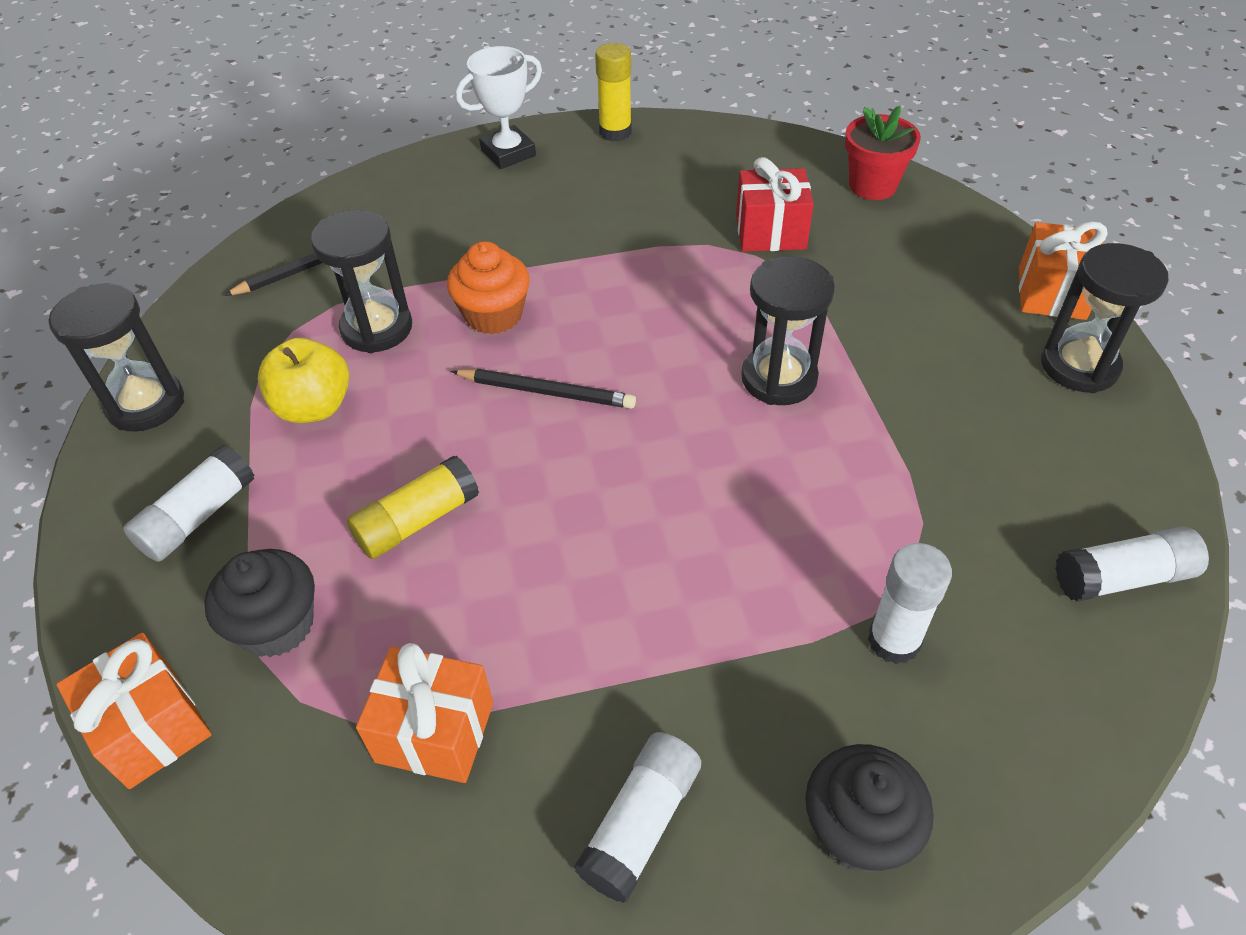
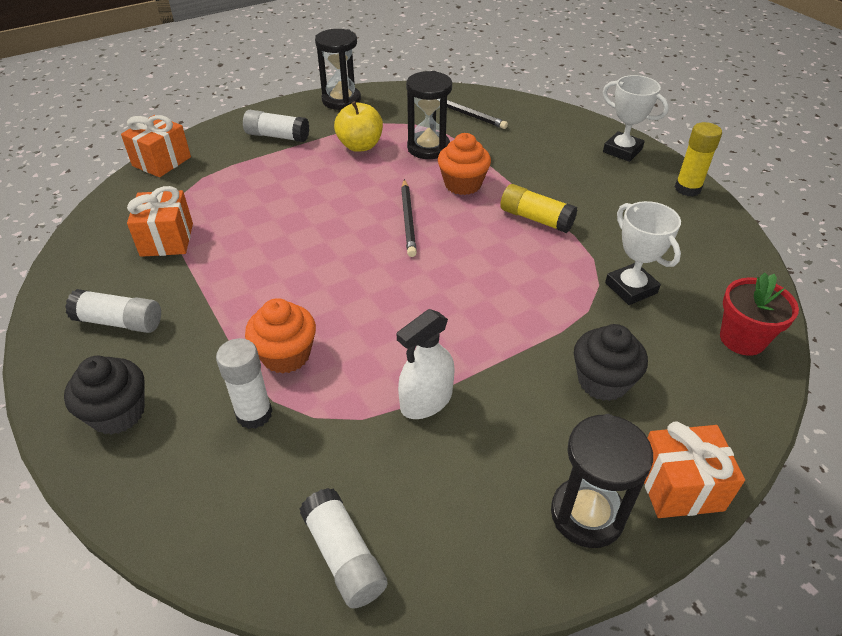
camera: 70 degrees right, 5 degrees down
(277, 625) = (220, 176): black cupcake -> black cupcake (602, 381)
(417, 521) = (294, 199): yellow glue stick -> yellow glue stick (536, 219)
(770, 232) = (631, 288): red gift -> white trophy
(779, 378) = (471, 319): black hourglass -> none
(789, 587) = (286, 355): none -> orange cupcake
(906, 453) = (426, 401): none -> white spray bottle

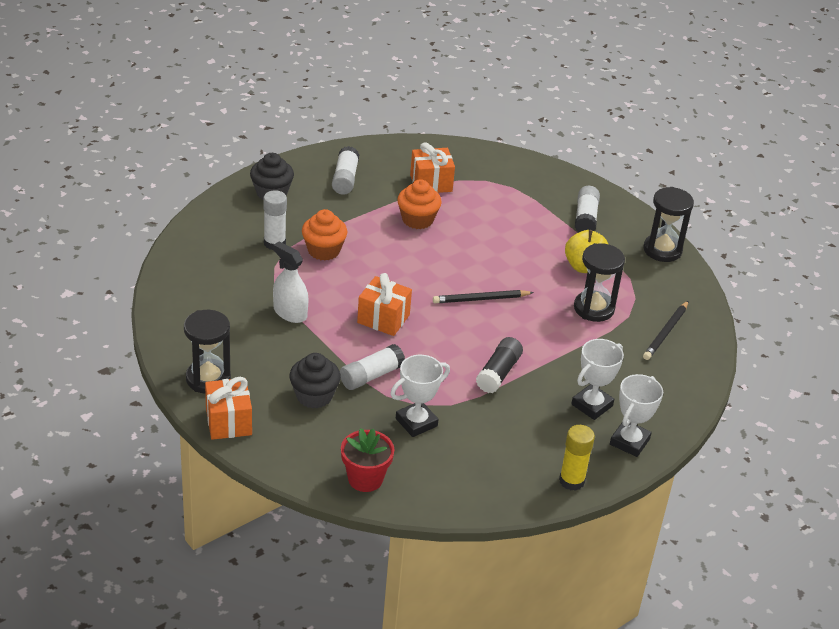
camera: 80 degrees right, 5 degrees down
(161, 161) = (529, 163): orange gift -> orange gift (383, 319)
(344, 556) = (182, 285): white glue stick -> white glue stick (371, 376)
(463, 184) = (540, 330): orange cupcake -> orange cupcake (417, 220)
(536, 219) = (498, 373): yellow glue stick -> black glue stick
(576, 165) = (592, 405): none -> white trophy

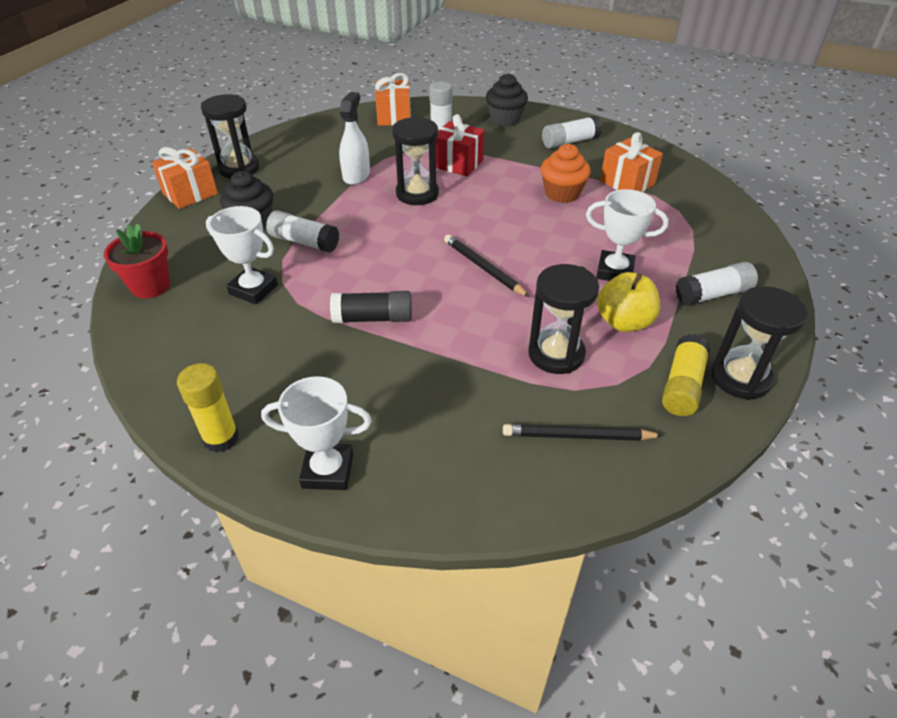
camera: 65 degrees right, 5 degrees up
(323, 250) = (458, 163): orange cupcake -> red gift
(352, 291) = (417, 194): none -> black hourglass
(383, 319) = (394, 222): orange gift -> orange gift (394, 117)
(592, 405) = (374, 411): white trophy -> white trophy (614, 271)
(653, 274) = (682, 385): none -> yellow glue stick

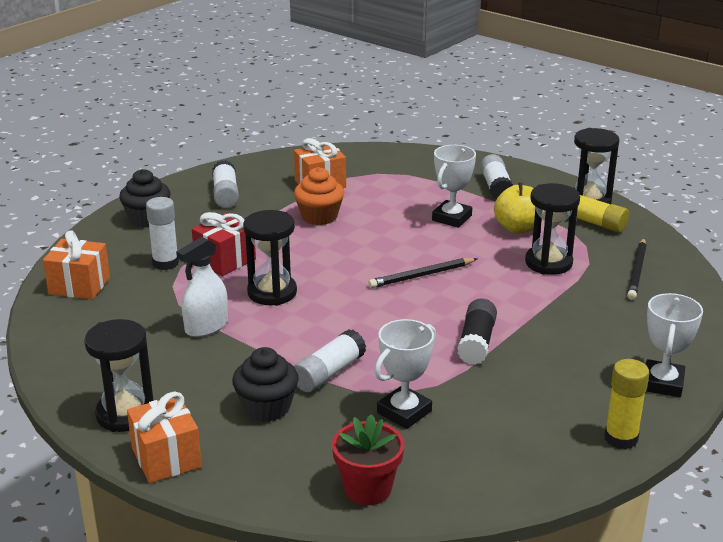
camera: 75 degrees left, 15 degrees down
(356, 175) = (206, 326): white spray bottle -> white spray bottle turned 75 degrees counterclockwise

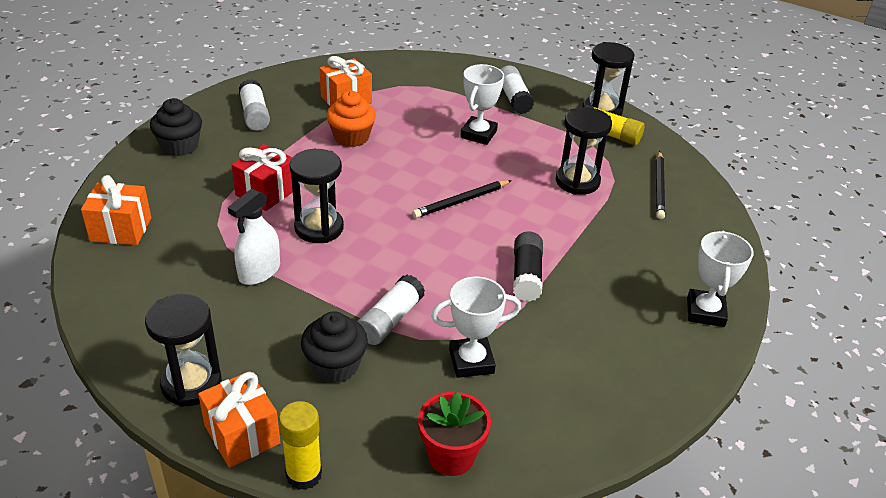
camera: 10 degrees left, 10 degrees up
(165, 263) = (206, 198): white glue stick -> none
(404, 412) = (471, 361): white trophy -> white trophy turned 45 degrees clockwise
(518, 228) = (542, 143): yellow apple -> none
(621, 438) = (679, 378): yellow glue stick -> yellow glue stick (304, 474)

